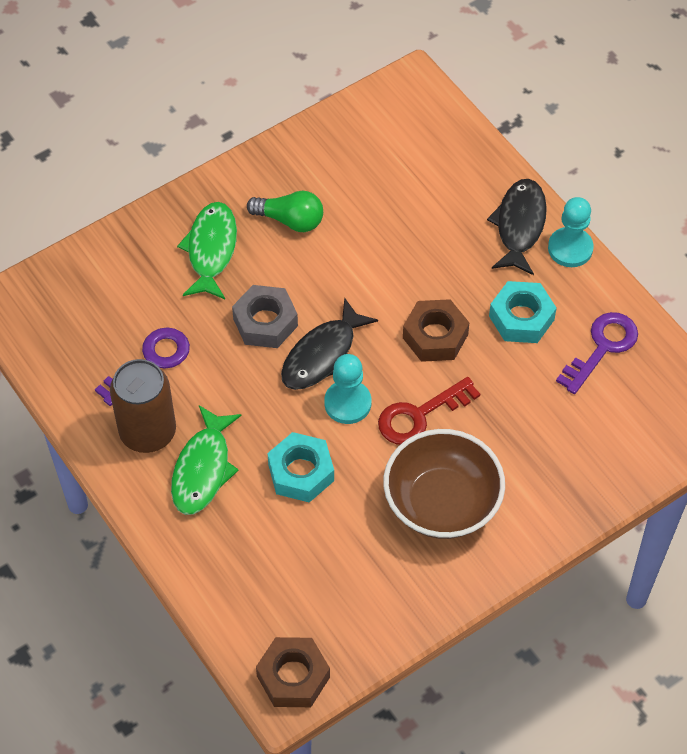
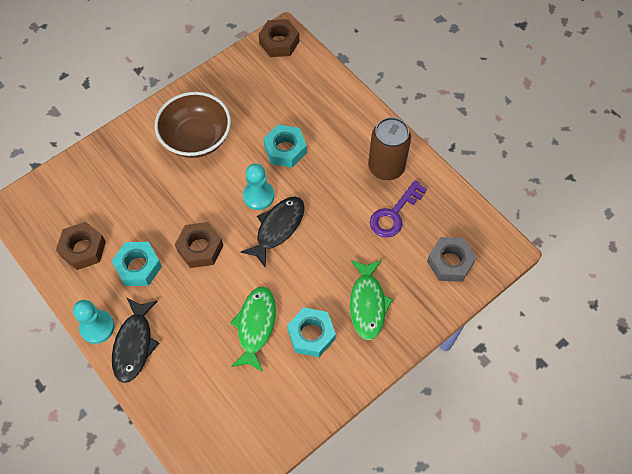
camera: 175 degrees right, 5 degrees up
(203, 469) = (347, 147): green fish -> green fish (255, 326)
(265, 322) = (320, 249): grey nut -> grey nut (450, 262)
(290, 220) = (311, 334): green light bulb -> turquoise nut
(419, 416) = (210, 191): red key -> none
(602, 347) = (83, 249): purple key -> brown nut

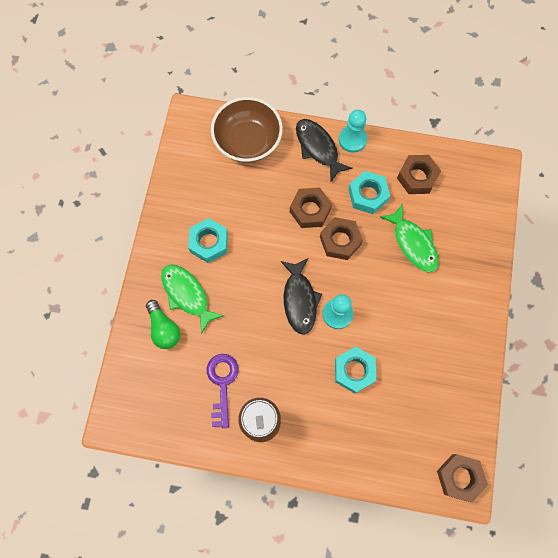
camera: 140 degrees right, 10 degrees up
(196, 138) = (430, 323): brown bowl -> brown bowl (247, 141)
(198, 293) = (310, 210): none -> brown nut
(255, 326) = (251, 219): green fish -> green fish (413, 243)
(409, 290) = (164, 329): none -> green light bulb
(450, 262) = (149, 376): grey nut -> none

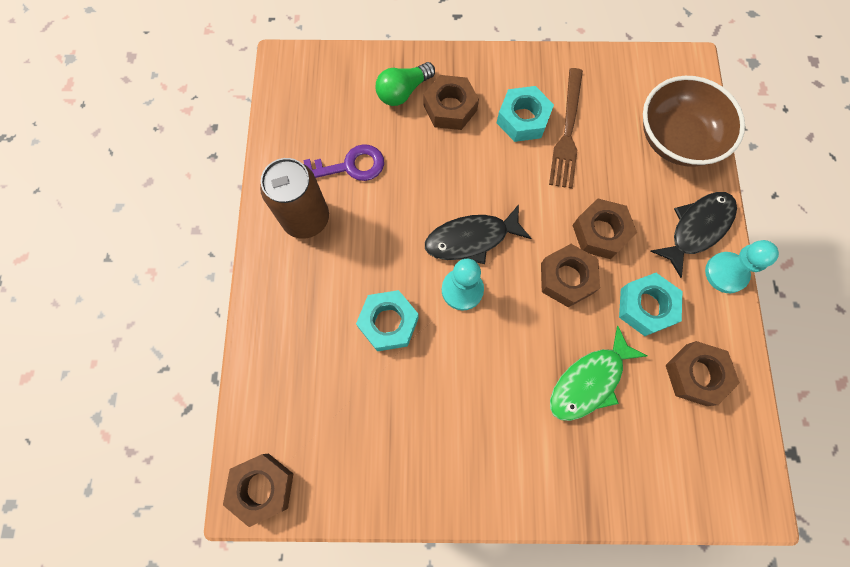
camera: 80 degrees right, 0 degrees up
(187, 295) = (450, 108): green fish -> brown nut
(226, 213) = (567, 132): none -> brown fork

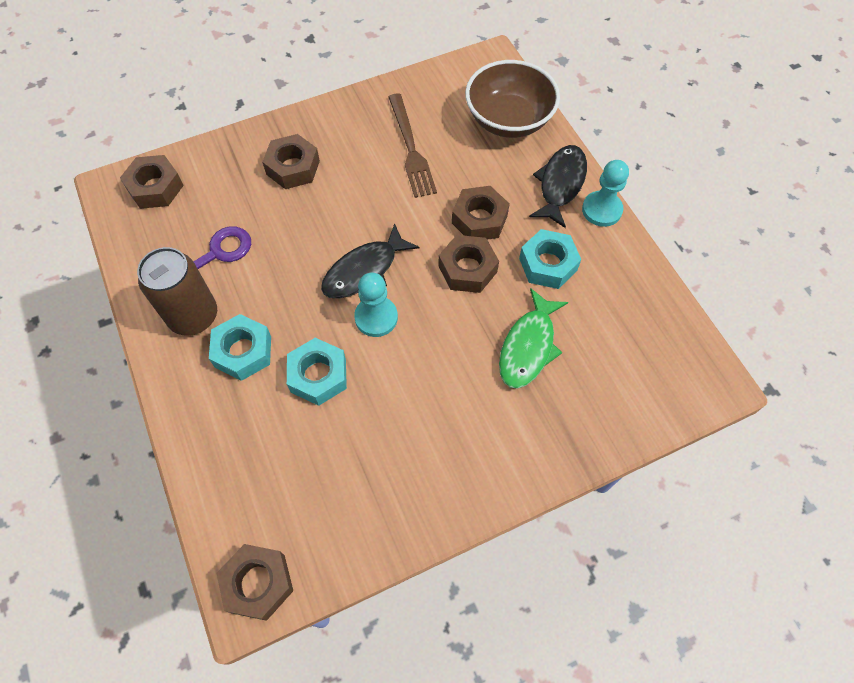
camera: 25 degrees left, 10 degrees down
(403, 92) = (241, 170): green light bulb -> none
(523, 119) = (365, 153): turquoise nut -> turquoise nut (243, 351)
(696, 375) = (617, 302): brown nut -> brown nut (155, 188)

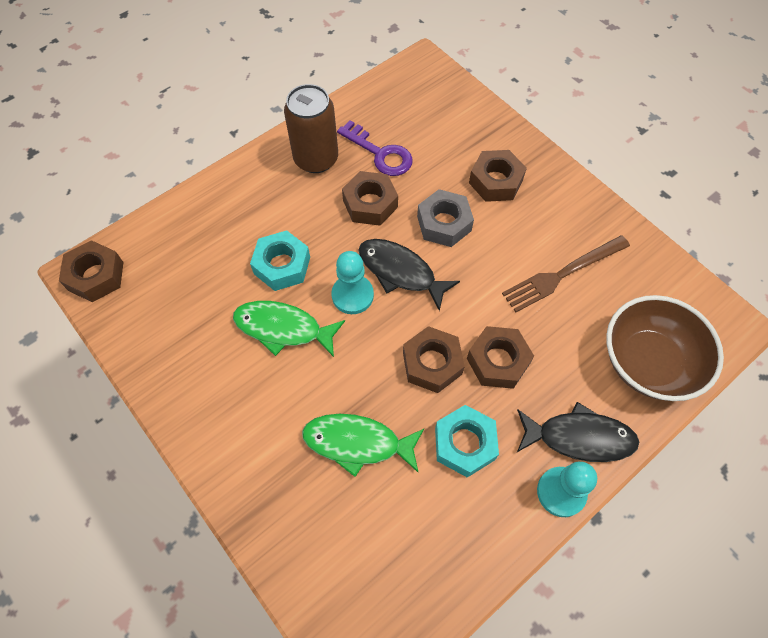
camera: 75 degrees right, 0 degrees up
(155, 188) = (433, 91): brown nut -> brown nut (370, 204)
(243, 351) = (291, 203): turquoise nut -> none
(323, 221) = (444, 223): none -> grey nut
(393, 388) = (283, 328): none -> green fish

